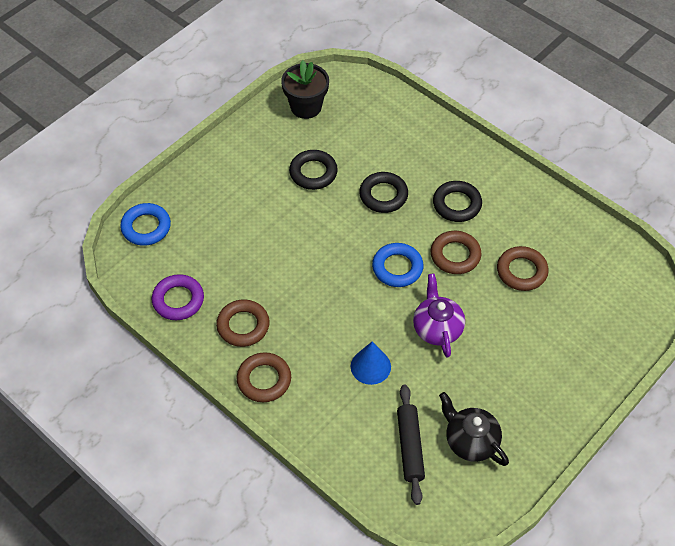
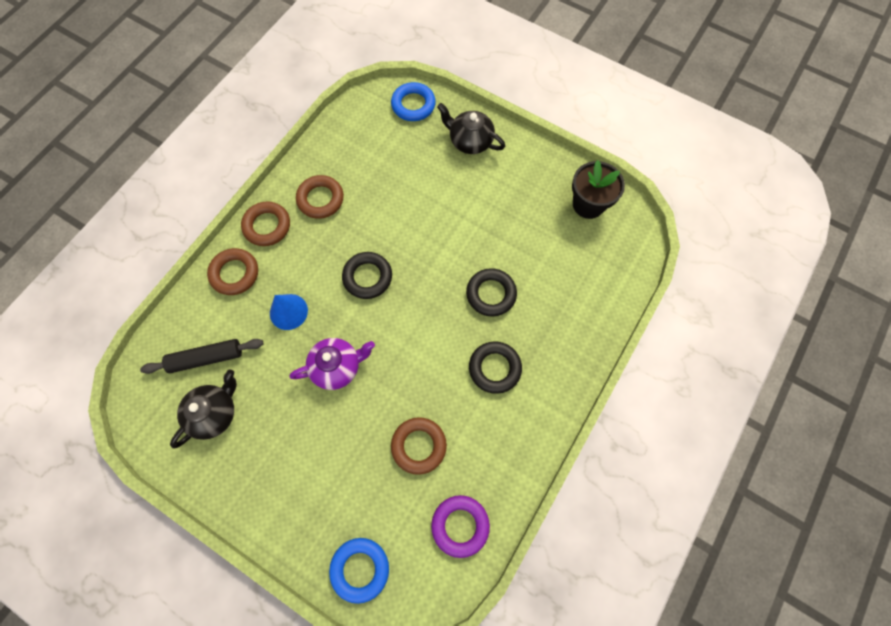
camera: 80 degrees right, 15 degrees up
(178, 300) = (341, 145): purple ring -> purple ring (460, 525)
(208, 185) = (470, 141): none -> black teapot
(313, 173) = (505, 225): black ring -> black ring (367, 277)
(397, 268) = (403, 320): blue ring -> blue ring (360, 569)
(455, 255) = (428, 374): brown ring -> brown ring (235, 273)

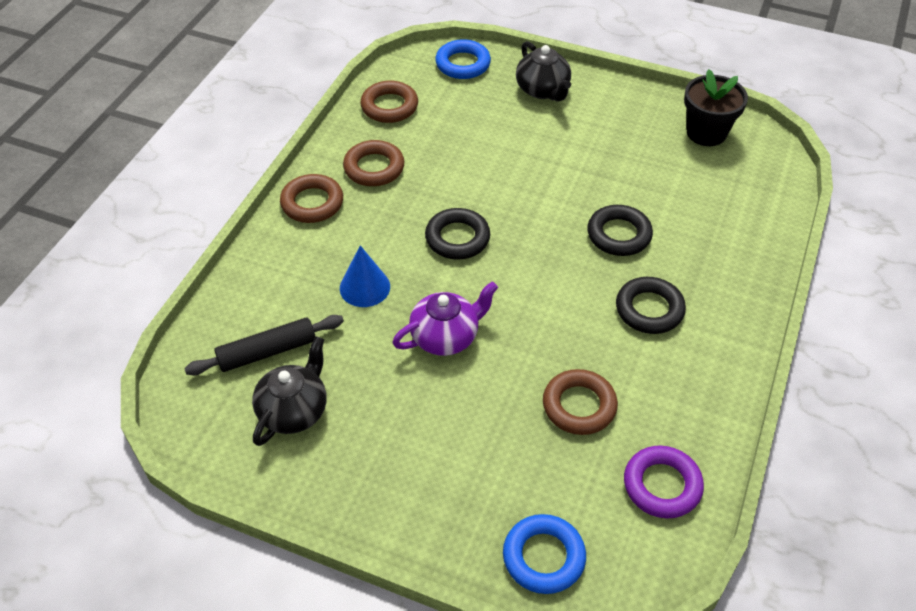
camera: 10 degrees left, 20 degrees down
(235, 273) = (282, 257): brown ring -> brown ring (389, 106)
(470, 141) = (543, 90): black teapot -> black teapot turned 135 degrees counterclockwise

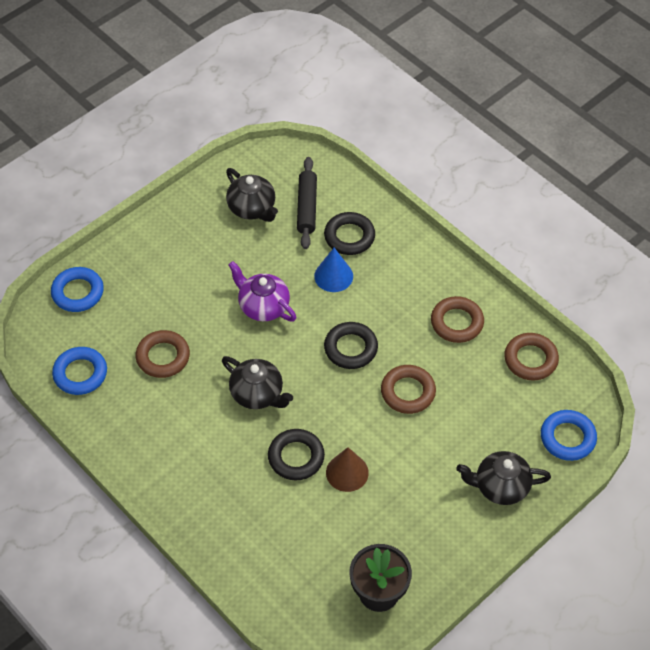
camera: 115 degrees right, 5 degrees up
(312, 203) = (436, 271): brown ring -> brown ring (408, 392)
(446, 336) = (263, 306): purple teapot -> purple teapot turned 135 degrees clockwise
(567, 294) = (258, 394): none -> black teapot
(606, 192) = (347, 472): none -> brown cone
(649, 309) = (214, 439): black ring -> black ring (349, 237)
(662, 485) = (80, 373): purple ring -> blue ring

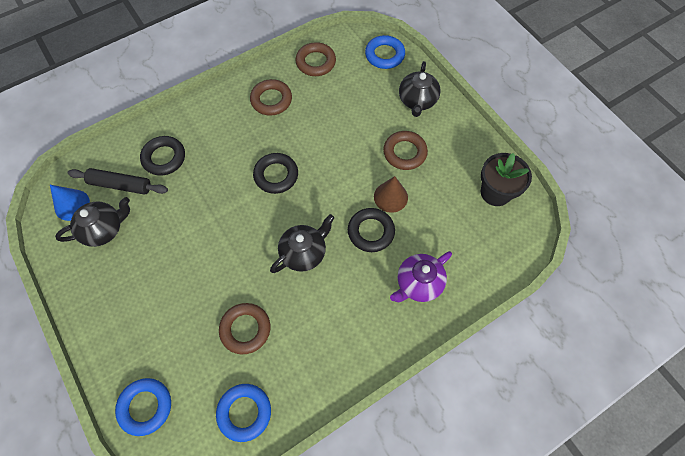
camera: 80 degrees left, 10 degrees up
(263, 306) = (214, 235): purple teapot -> purple teapot (418, 283)
(333, 276) = (200, 176): blue cone -> blue cone (72, 205)
(408, 392) = (326, 143): brown ring -> brown ring (404, 152)

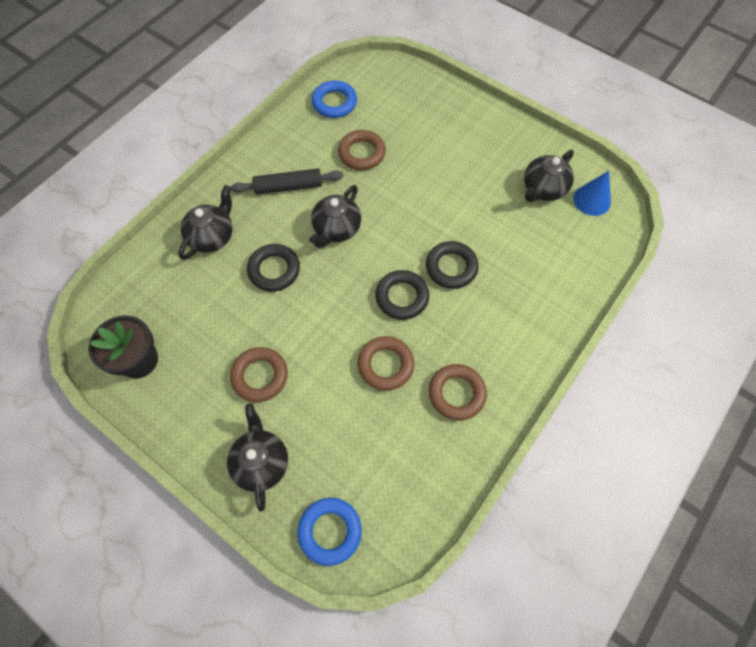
camera: 160 degrees right, 0 degrees up
(120, 185) = (560, 233): black rolling pin -> black rolling pin (288, 187)
(145, 407) = (413, 85): blue ring -> none
(164, 158) = (536, 276): black ring -> black ring (451, 267)
(315, 62) = (426, 479): brown ring -> brown ring (385, 365)
(390, 197) = (263, 314): brown cone -> none
(418, 283) = (212, 236): purple teapot -> black teapot

